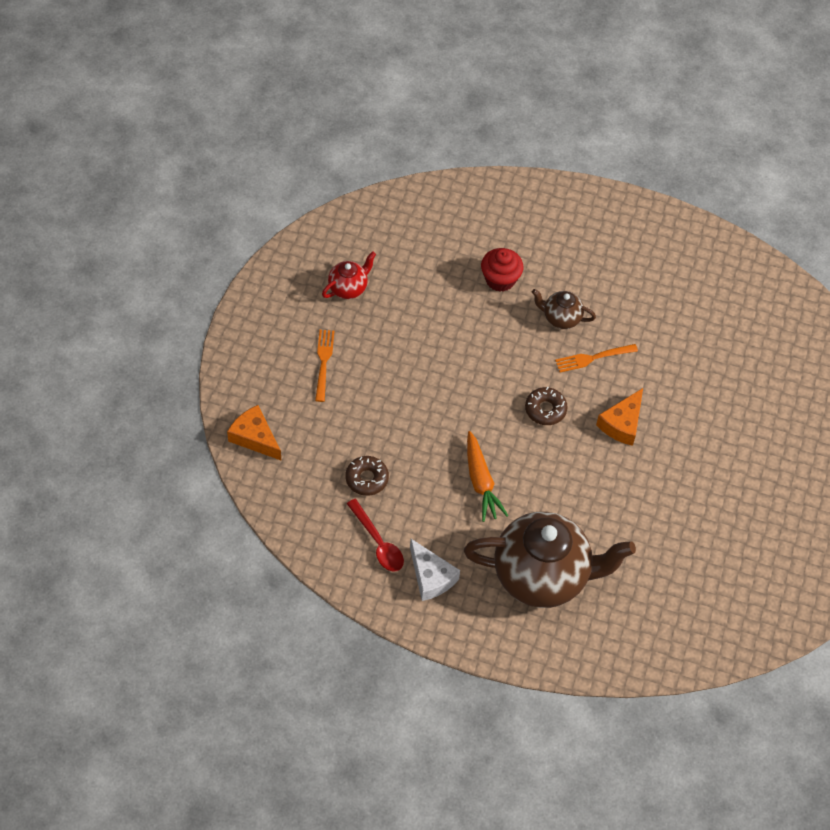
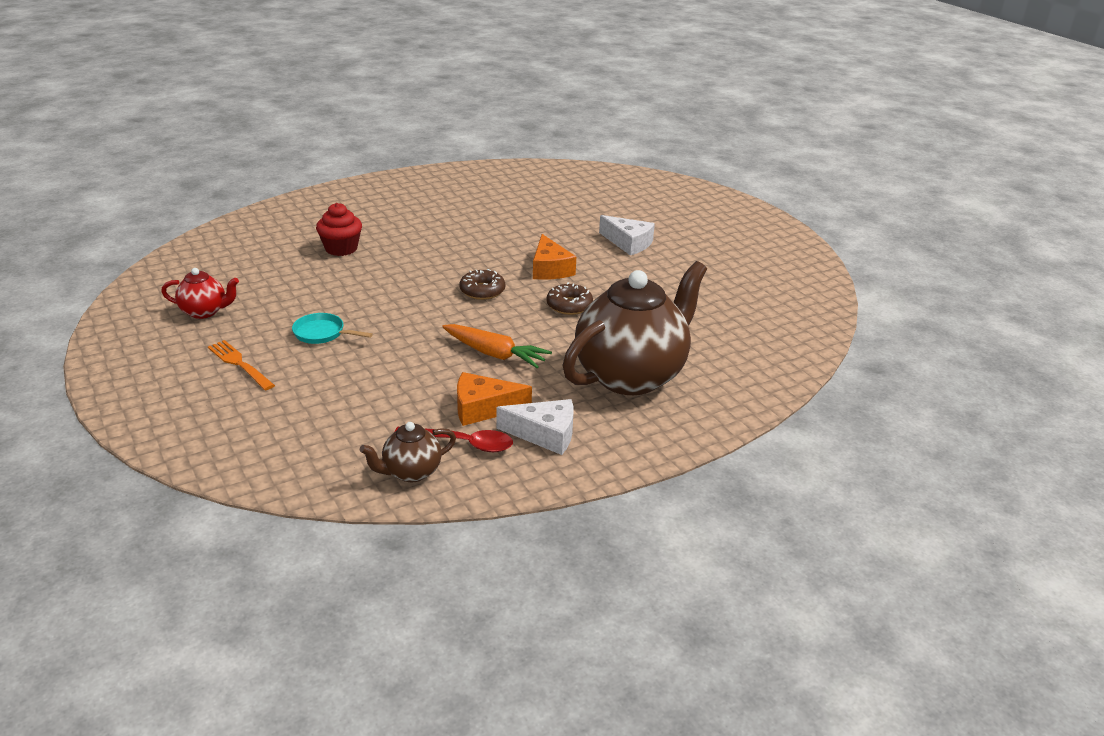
camera: 45 degrees left, 25 degrees down
(255, 437) = (228, 450): orange cheese -> orange cheese (483, 408)
(348, 288) = (205, 312): red teapot -> red teapot turned 90 degrees clockwise
(367, 479) = (389, 410): brown donut -> brown donut (569, 305)
(397, 371) = (322, 333): none -> turquoise pan
(561, 318) = (420, 244): brown teapot -> brown teapot (411, 472)
(593, 358) = (476, 251): orange fork -> none
(721, 441) = (628, 243): none -> white cheese

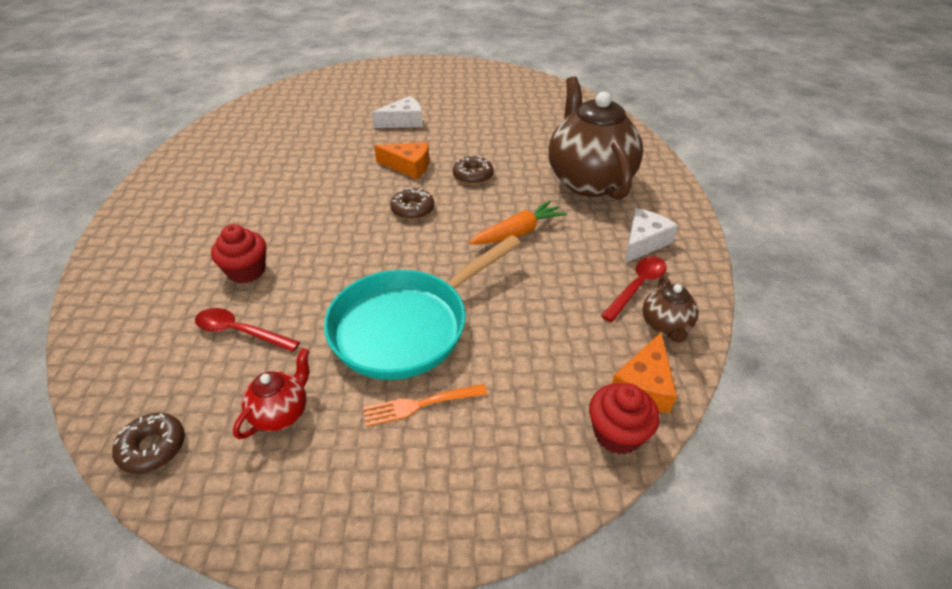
camera: 60 degrees left, 10 degrees up
(157, 279) = (153, 448): none -> brown donut
(253, 467) = (617, 434): none -> red cupcake
(274, 270) = (240, 332): none -> red spoon
(322, 333) = (407, 326): turquoise pan -> turquoise pan, size x2.48
(483, 408) = (593, 261): orange cheese -> orange cheese (644, 385)

